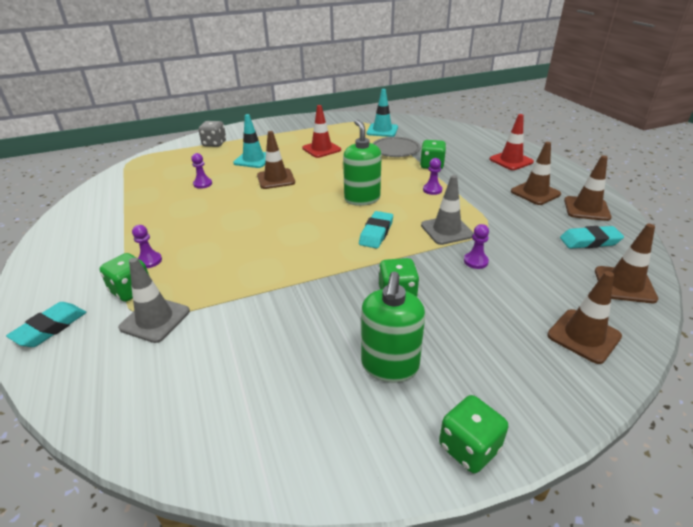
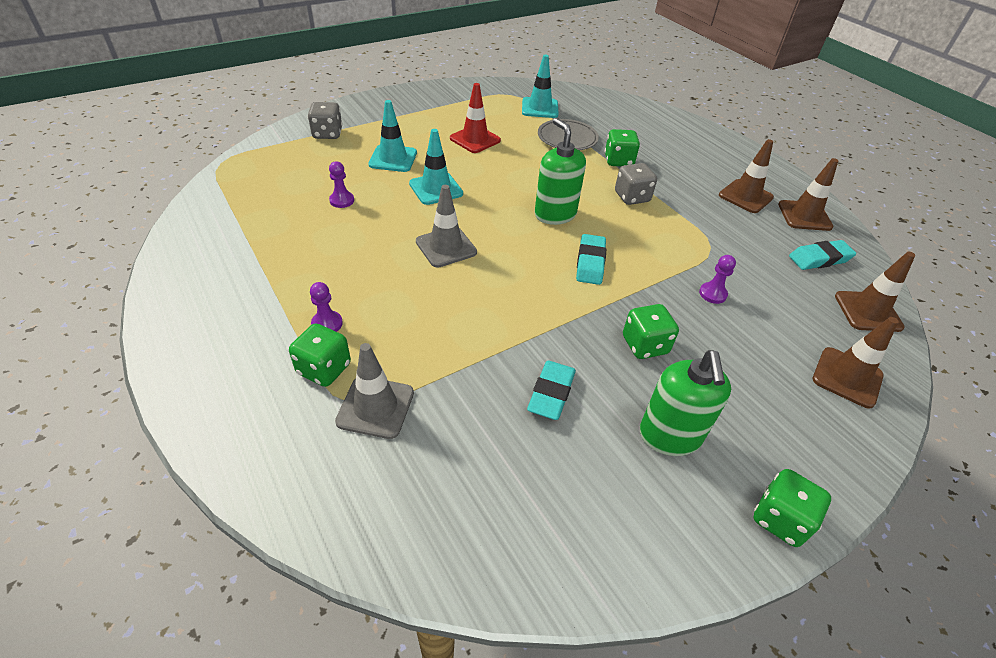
camera: 15 degrees left, 10 degrees up
(50, 328) = (243, 434): turquoise eraser -> turquoise eraser (551, 393)
(276, 179) = (436, 189): brown traffic cone -> turquoise traffic cone
(432, 190) = (632, 197): purple pawn -> grey dice
(446, 230) = (667, 254): grey traffic cone -> grey traffic cone (446, 247)
(511, 161) = (705, 151): red traffic cone -> none

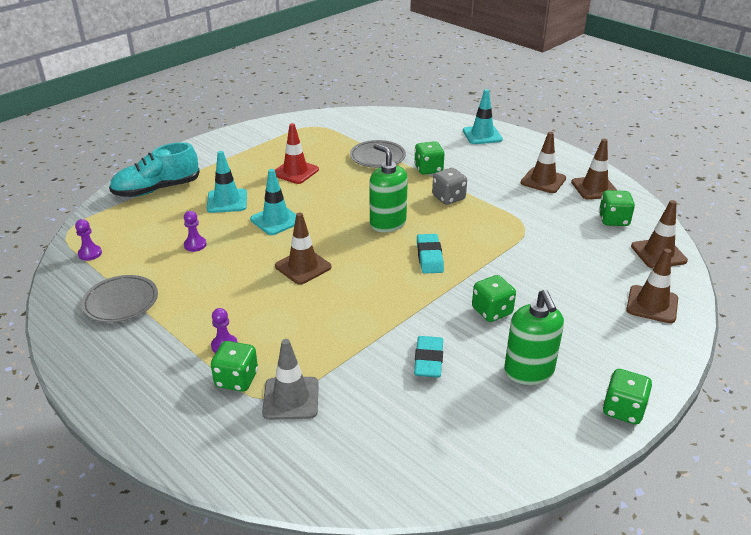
camera: 10 degrees left, 10 degrees down
(240, 250) = (121, 302): none -> grey plate
(327, 134) = (157, 189): grey dice -> turquoise shoe
(446, 247) = (303, 267): grey traffic cone -> brown traffic cone
(540, 108) = (344, 134): turquoise traffic cone -> turquoise traffic cone (482, 135)
(712, 294) = (535, 263): purple pawn -> purple pawn (90, 253)
(819, 259) = (613, 220): turquoise eraser -> green dice

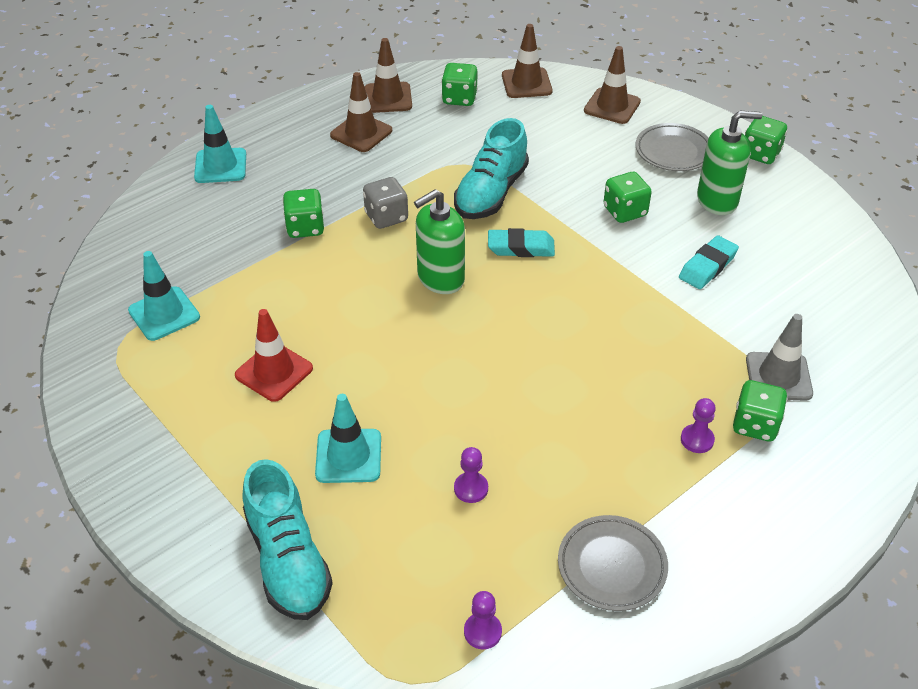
camera: 85 degrees left, 10 degrees up
(276, 220) = (415, 394): turquoise traffic cone -> turquoise traffic cone (164, 314)
(303, 267) = (534, 365): brown traffic cone -> none
(377, 157) = (254, 276): grey plate -> grey plate (673, 151)
(428, 360) = (707, 266): turquoise eraser -> turquoise eraser turned 60 degrees counterclockwise
(492, 241) = (491, 193): none -> turquoise shoe

